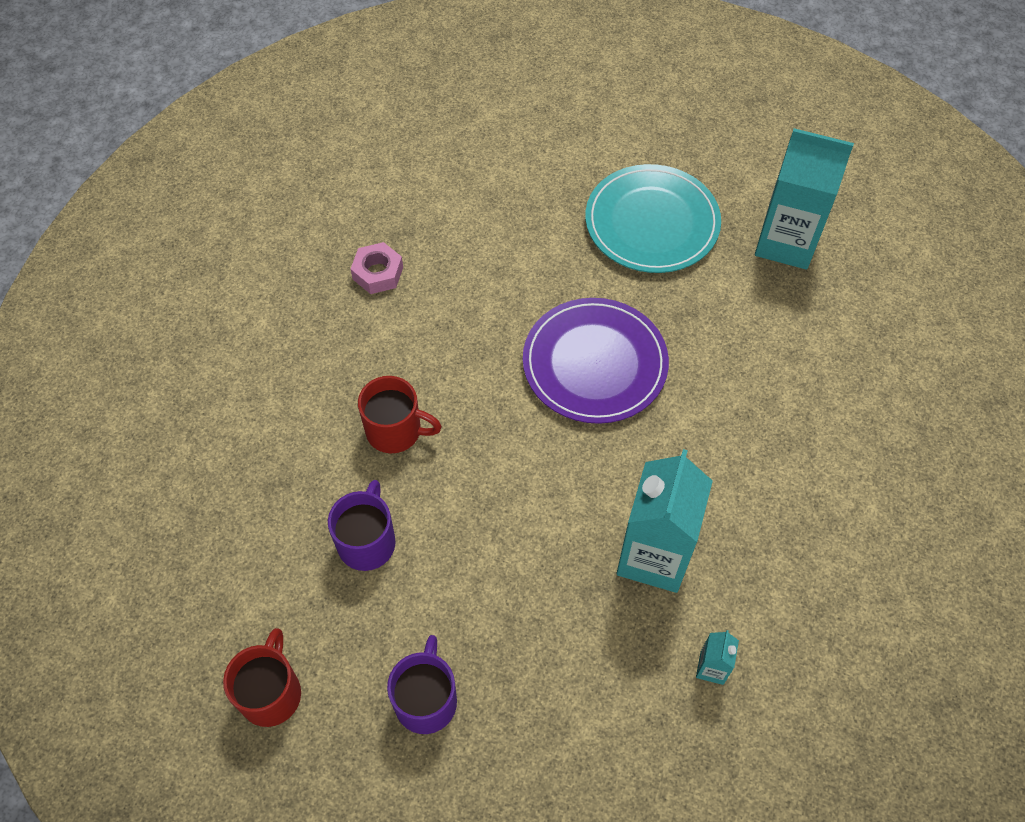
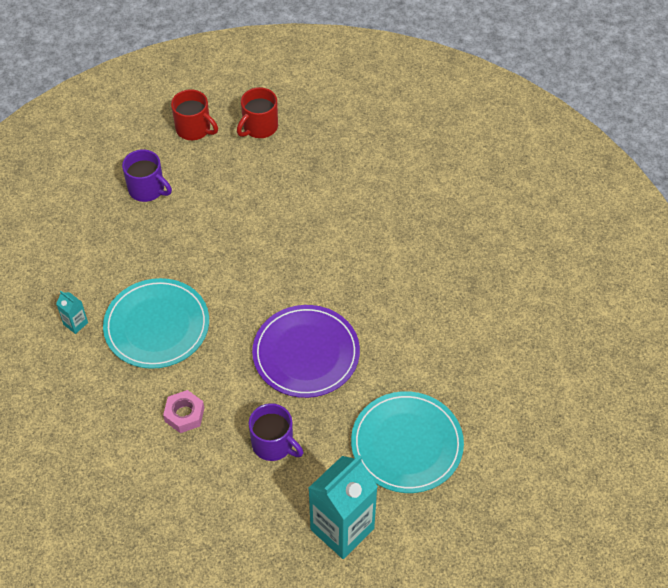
camera: 115 degrees right, 5 degrees down
(367, 541) = (253, 193): purple mug -> purple mug (273, 444)
(378, 273) = (444, 260): pink nut -> pink nut (184, 414)
(395, 430) = (317, 230): red mug -> red mug (259, 127)
(654, 556) = (157, 326): turquoise carton -> turquoise plate

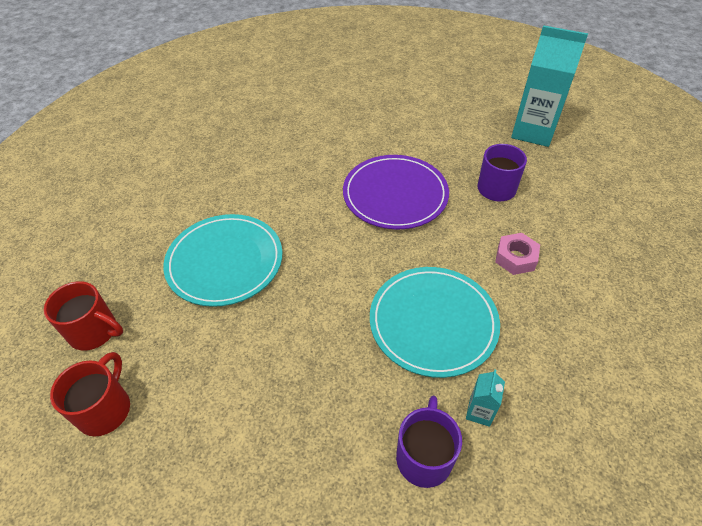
camera: 110 degrees left, 5 degrees down
(147, 189) = (232, 423): purple mug -> purple mug (424, 456)
(407, 444) = (440, 118): turquoise plate -> turquoise plate (225, 262)

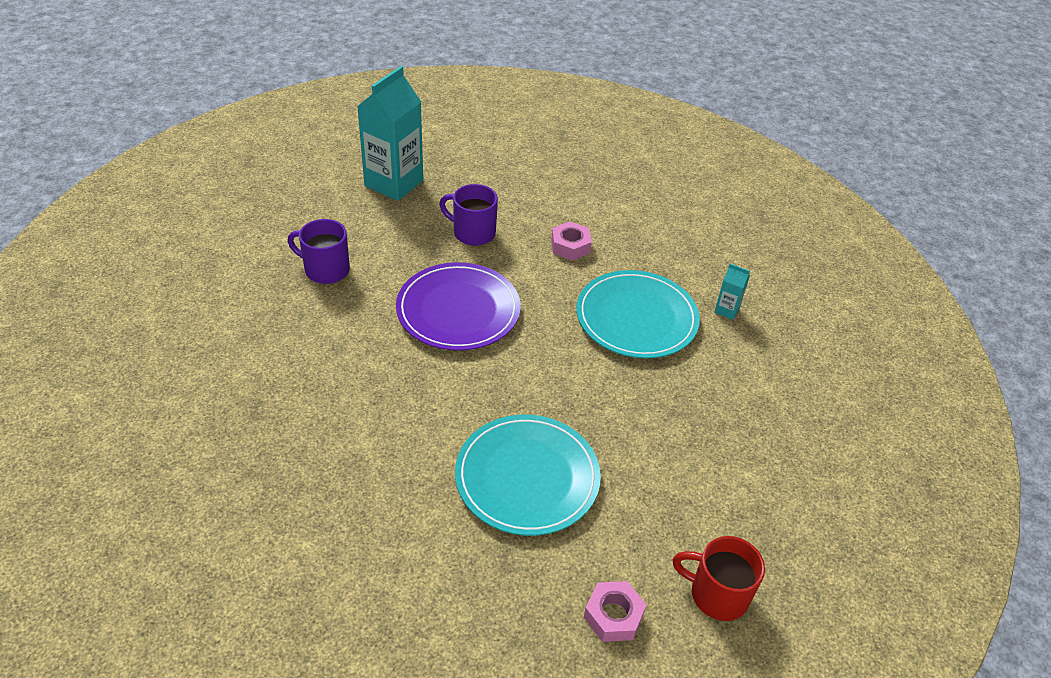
camera: 85 degrees left, 5 degrees down
(94, 331) = (613, 616): red mug -> pink nut
(424, 456) = (764, 351): purple mug -> purple mug (325, 269)

